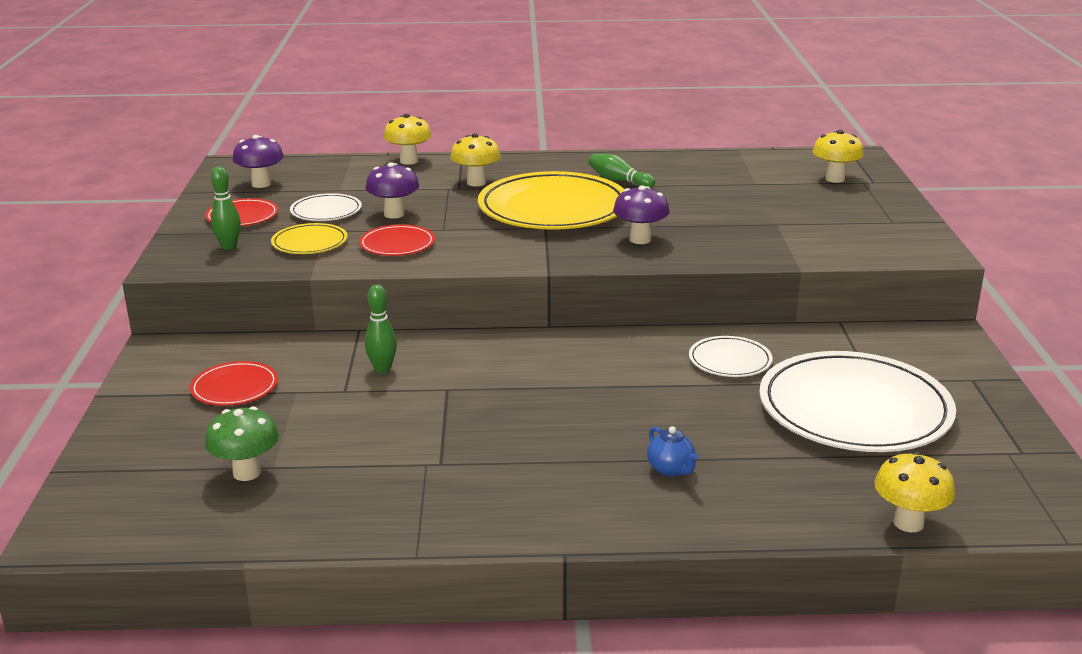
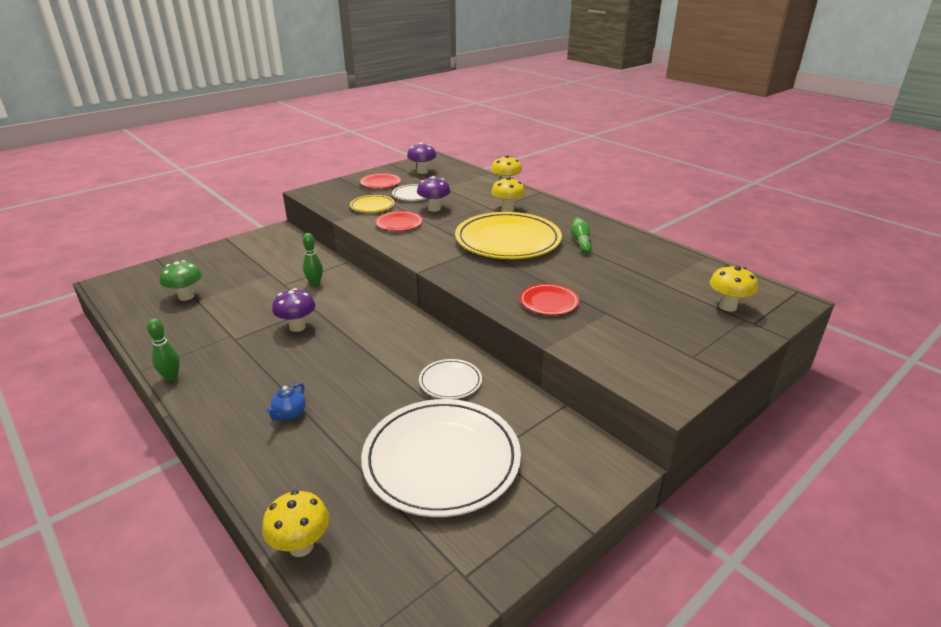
camera: 50 degrees right, 5 degrees up
(229, 246) = (344, 194): green bowling pin -> green bowling pin (171, 377)
(235, 387) = (260, 260): red plate -> red plate (549, 302)
(640, 239) = (505, 279): purple mushroom -> purple mushroom (297, 327)

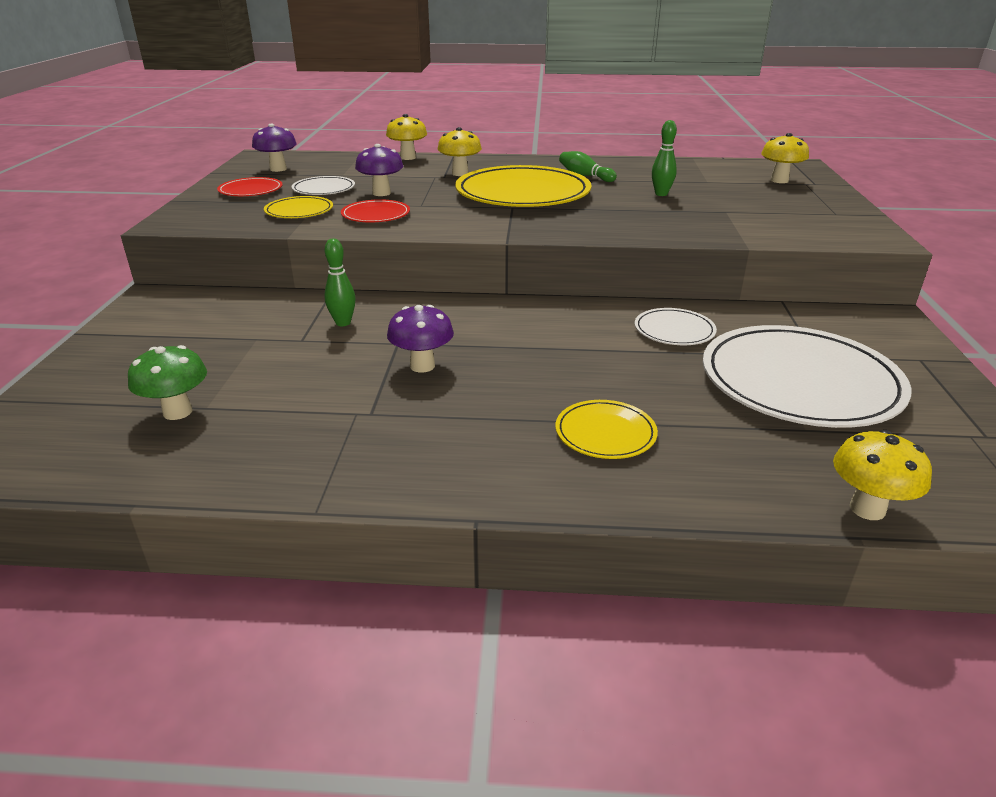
camera: 45 degrees left, 0 degrees up
(171, 377) = (383, 490): green bowling pin -> green bowling pin (661, 194)
(289, 414) = (605, 433): blue teapot -> yellow plate
(549, 302) = (671, 220): red plate -> none

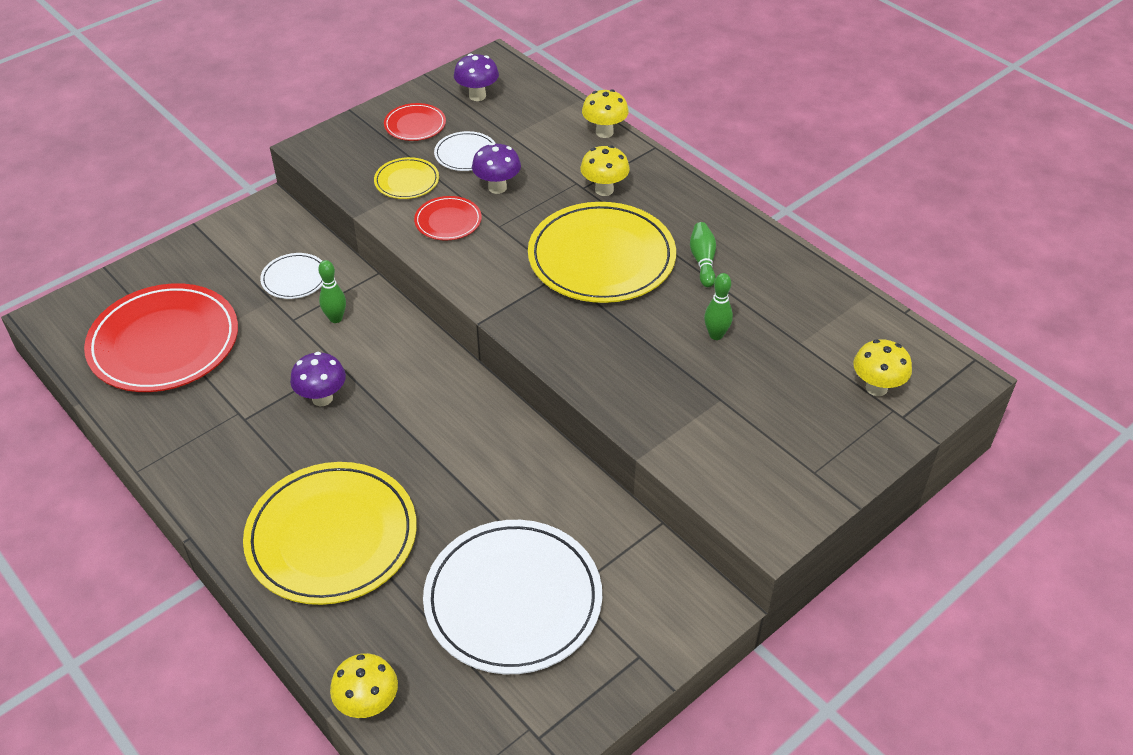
camera: 45 degrees right, 15 degrees up
(177, 412) = (164, 343): green mushroom -> red plate
(605, 433) = (332, 537): yellow plate -> yellow plate, size x2.13
(674, 330) = (522, 488): white plate -> white plate (294, 278)

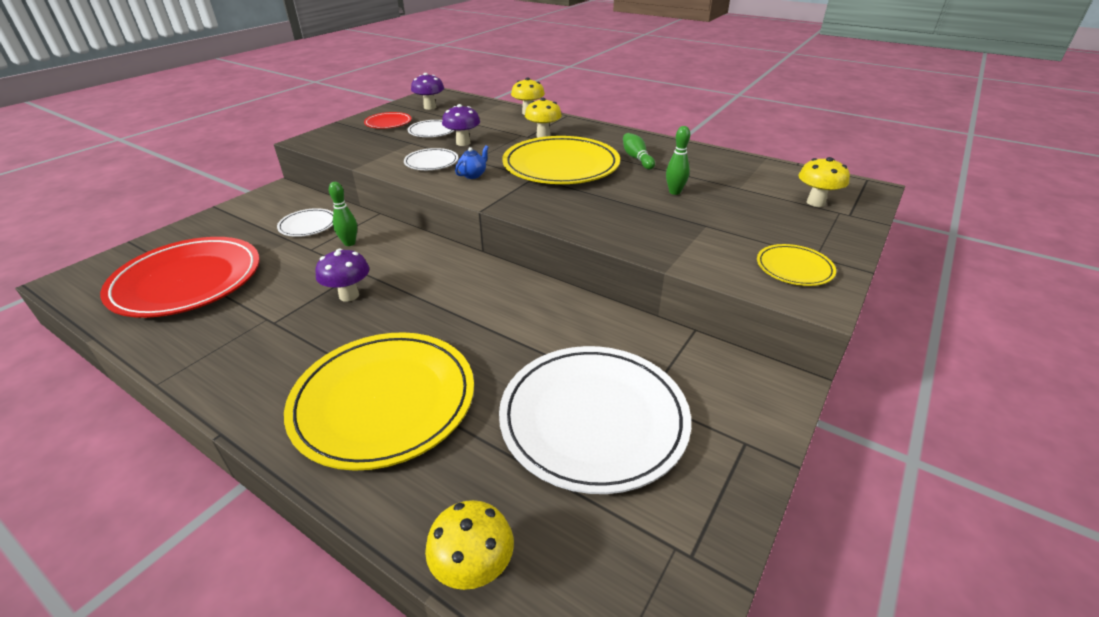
camera: 15 degrees left, 10 degrees down
(407, 181) = (391, 147): yellow plate -> yellow plate (794, 268)
(448, 221) = (431, 162): red plate -> white plate
(490, 256) = (473, 175): none -> blue teapot

